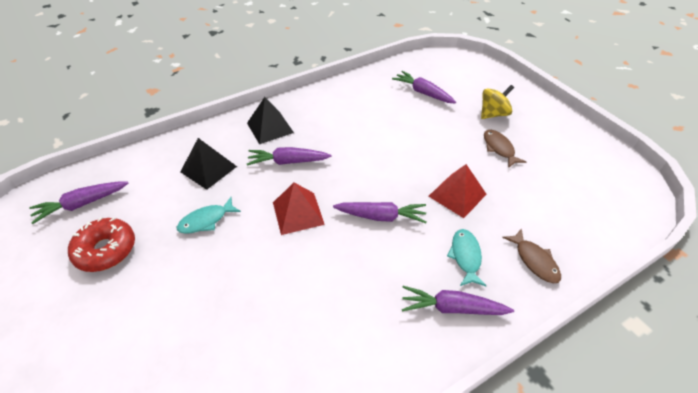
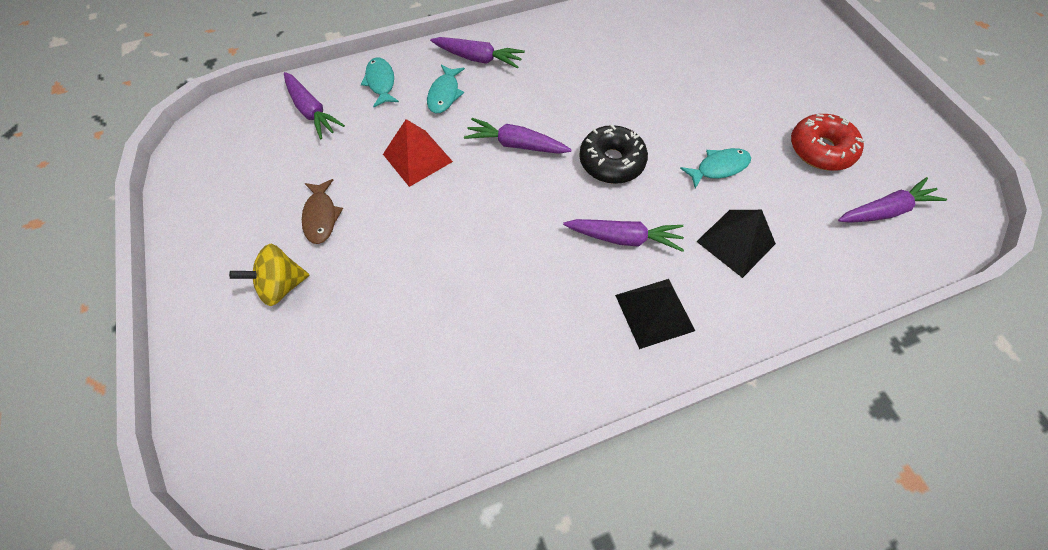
camera: 170 degrees left, 15 degrees up
(298, 213) = (611, 162): red pyramid -> black donut
(423, 93) = (370, 361): purple carrot -> purple carrot (312, 111)
(534, 260) = (381, 82): brown fish -> turquoise fish

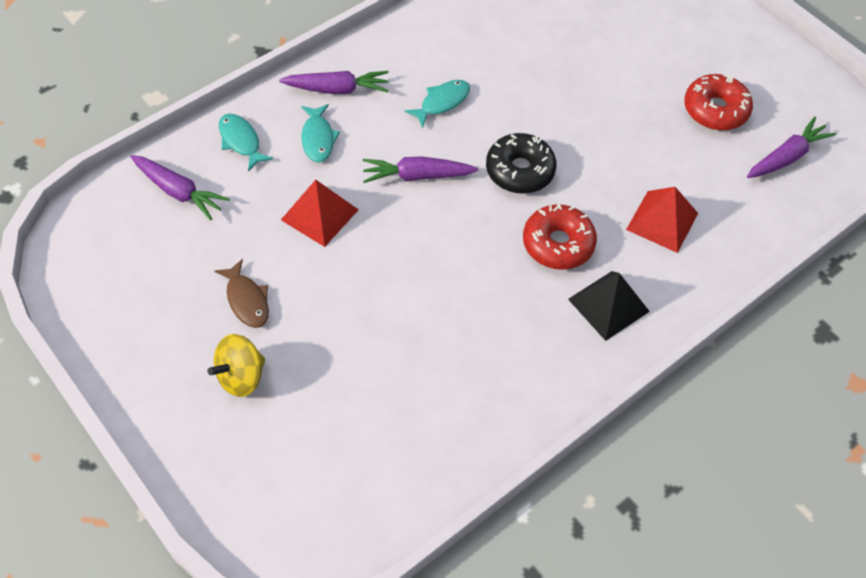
camera: 20 degrees left, 5 degrees down
(624, 238) = (558, 244): purple carrot -> red donut
(719, 168) = (625, 151): turquoise fish -> turquoise fish (442, 102)
(735, 242) = (662, 221): black pyramid -> red pyramid

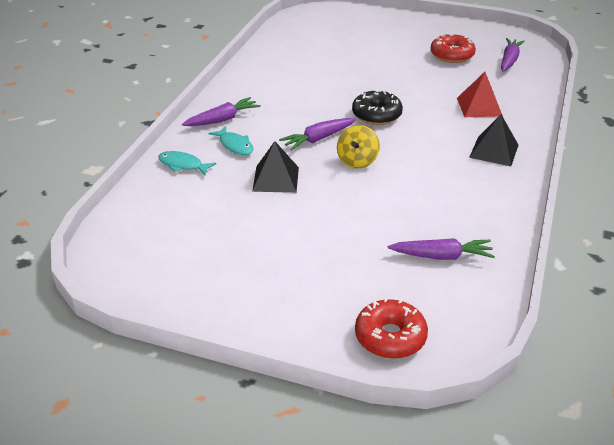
camera: 30 degrees left, 20 degrees down
(179, 192) = (164, 205): purple carrot -> purple carrot (442, 256)
(241, 376) = (311, 278): yellow spinning top -> yellow spinning top (357, 161)
(247, 300) = (272, 238): brown fish -> none
(319, 214) = (276, 179): red pyramid -> black pyramid
(442, 102) = (296, 103): turquoise fish -> none
(558, 244) = (435, 137): red donut -> red donut (390, 337)

